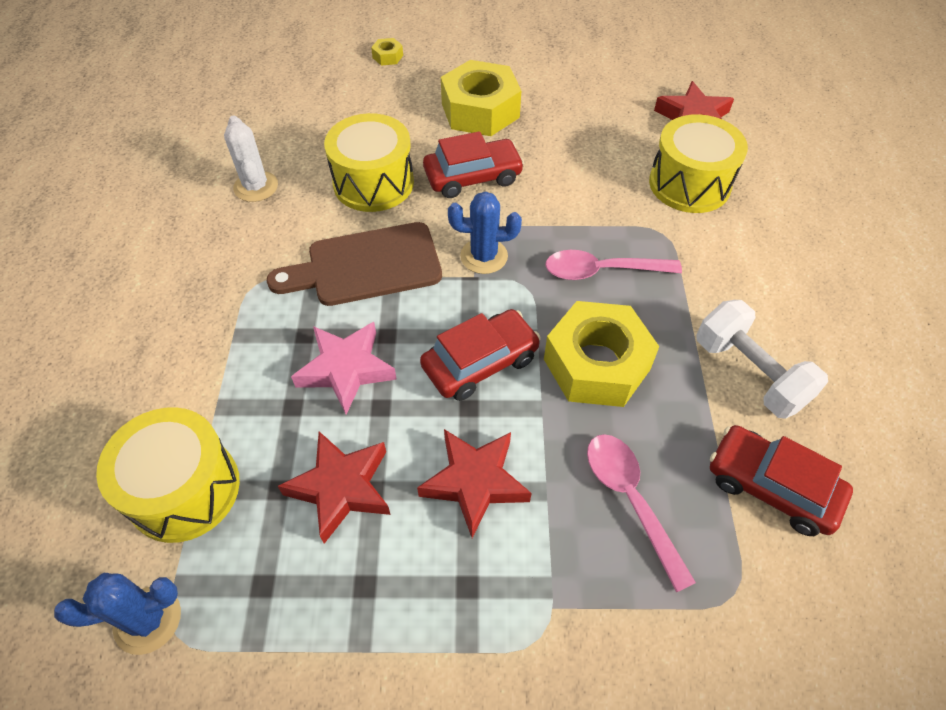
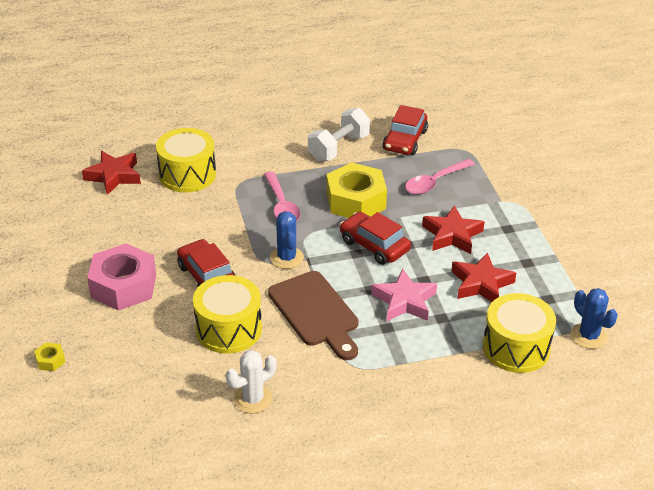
camera: 105 degrees left, 15 degrees down
(480, 110) = (123, 286): yellow nut -> pink nut

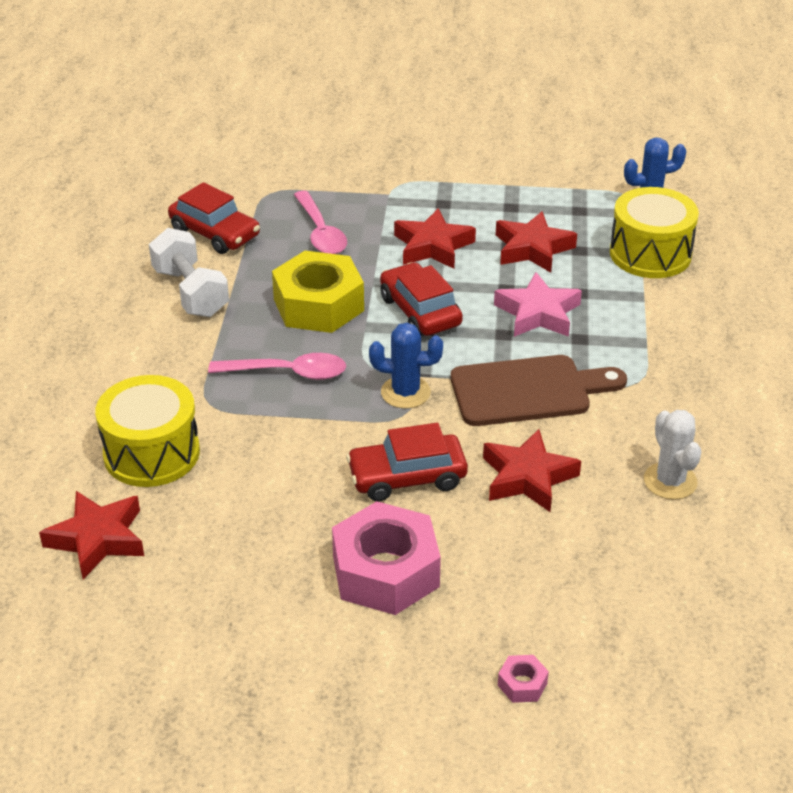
camera: 70 degrees left, 0 degrees up
(50, 360) = (522, 684): yellow nut -> pink nut
(228, 329) = (528, 477): yellow drum -> red star
(374, 245) = (420, 311): red car -> red car turned 90 degrees clockwise

